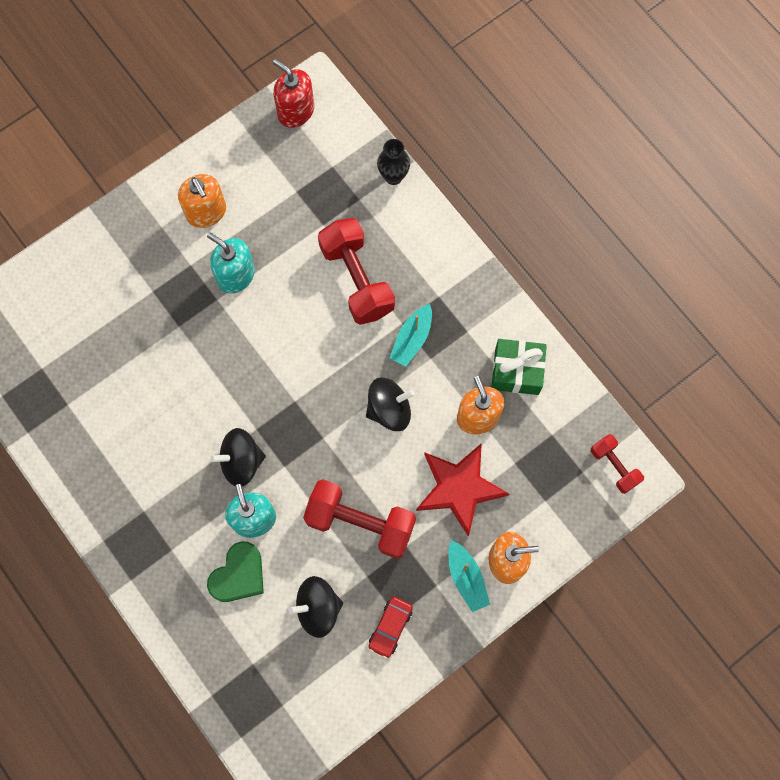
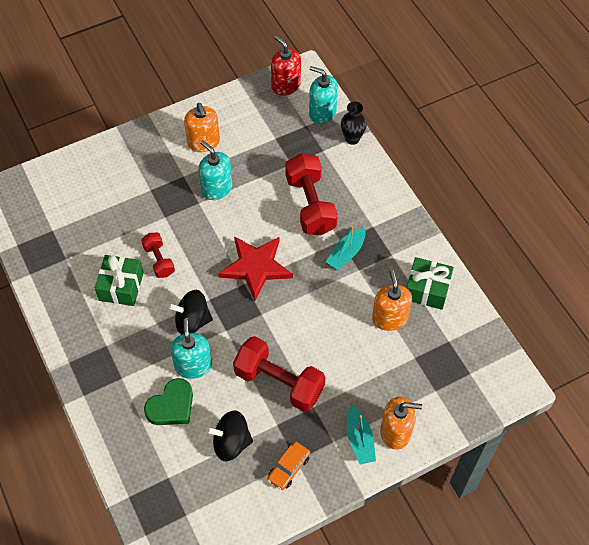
camera: 10 degrees right, 15 degrees down
(145, 430) = (121, 286): none -> green gift
(349, 144) = (322, 113): none -> turquoise soap dispenser
(389, 410) = (319, 302): black spinning top -> none
(390, 627) = (288, 468): red car -> orange car
(459, 488) = (365, 369): red star -> red star (256, 267)
(614, 466) = (497, 373): red dumbbell -> red dumbbell (159, 260)

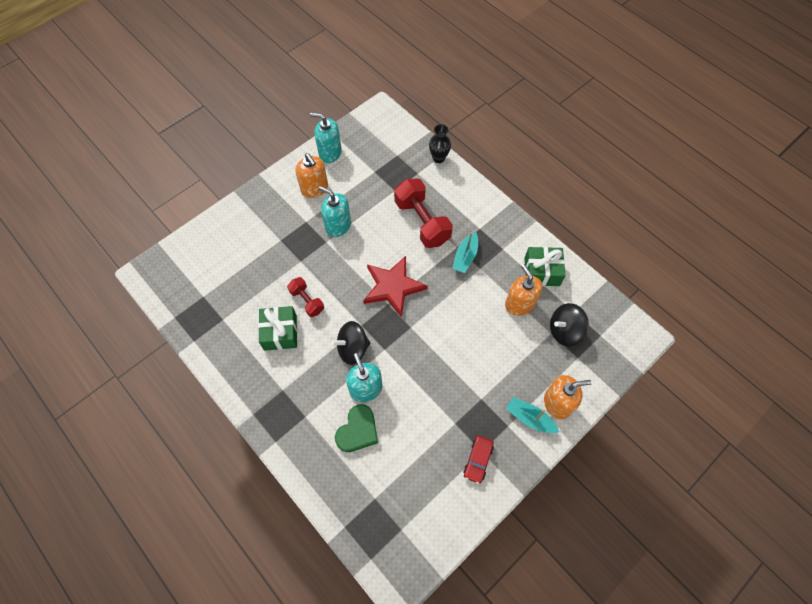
camera: 15 degrees left, 5 degrees up
(231, 442) = (420, 450): black spinning top -> black spinning top (564, 331)
(279, 382) = (445, 384): red dumbbell -> none
(286, 85) = (369, 125): red soap dispenser -> none
(288, 468) = (478, 460): orange car -> red car
(322, 113) = (407, 141): turquoise soap dispenser -> turquoise soap dispenser (330, 153)
(359, 440) = (529, 418): turquoise boat -> turquoise boat turned 150 degrees clockwise

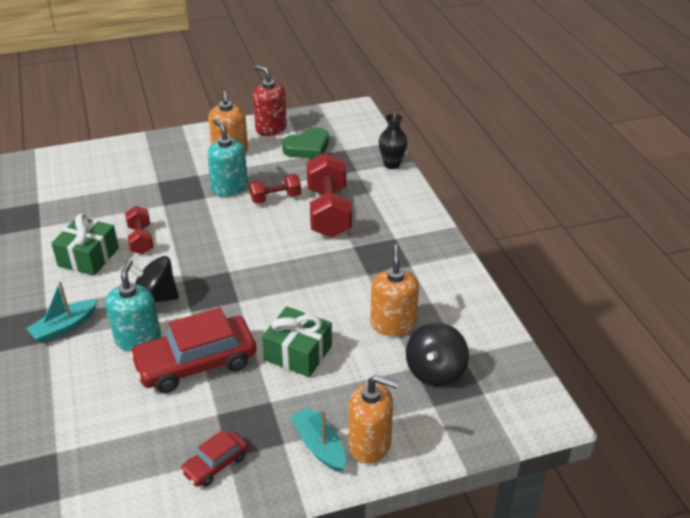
camera: 25 degrees right, 25 degrees down
(330, 153) = (271, 128): turquoise soap dispenser -> red soap dispenser
(358, 430) = (94, 376): green heart -> green heart (307, 147)
(377, 223) = (275, 198): none -> red dumbbell
(393, 287) = (247, 258): red star -> none
(416, 390) = (196, 363): none -> red car
(465, 257) = (357, 258): turquoise boat -> turquoise boat (64, 327)
(542, 272) = (446, 302): green gift -> green gift (298, 353)
(564, 331) = (435, 371): black spinning top -> black spinning top turned 75 degrees counterclockwise

